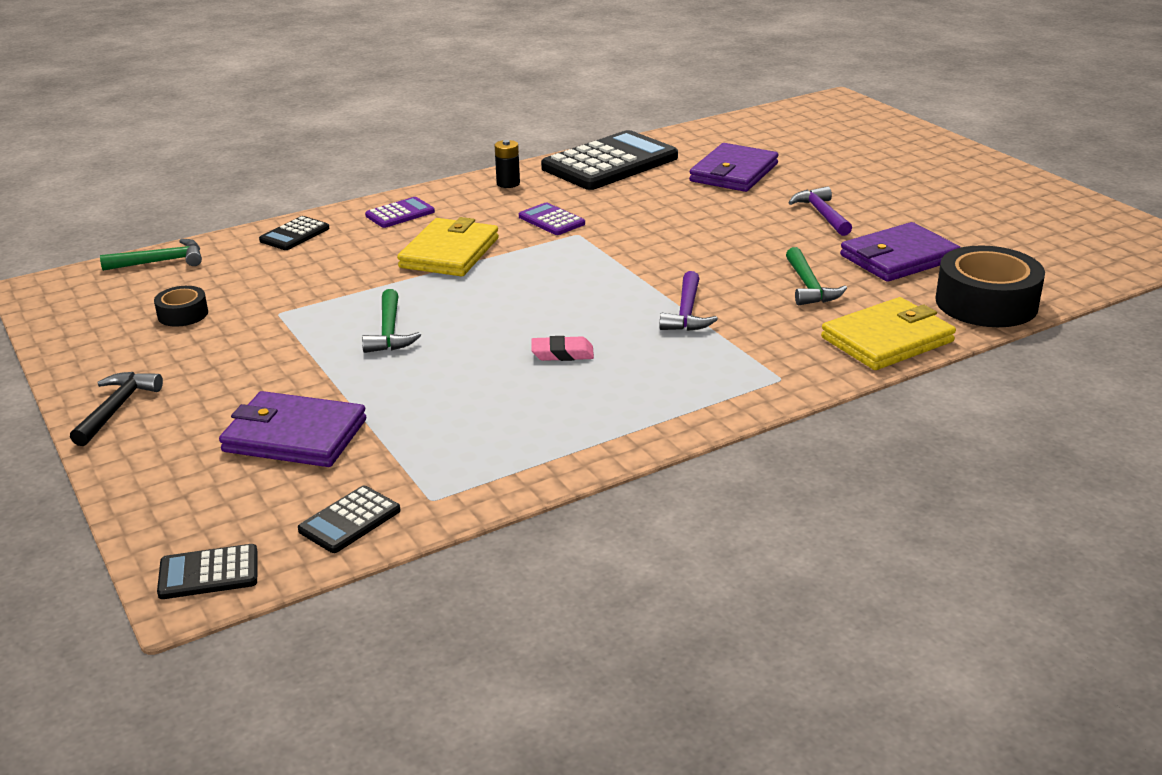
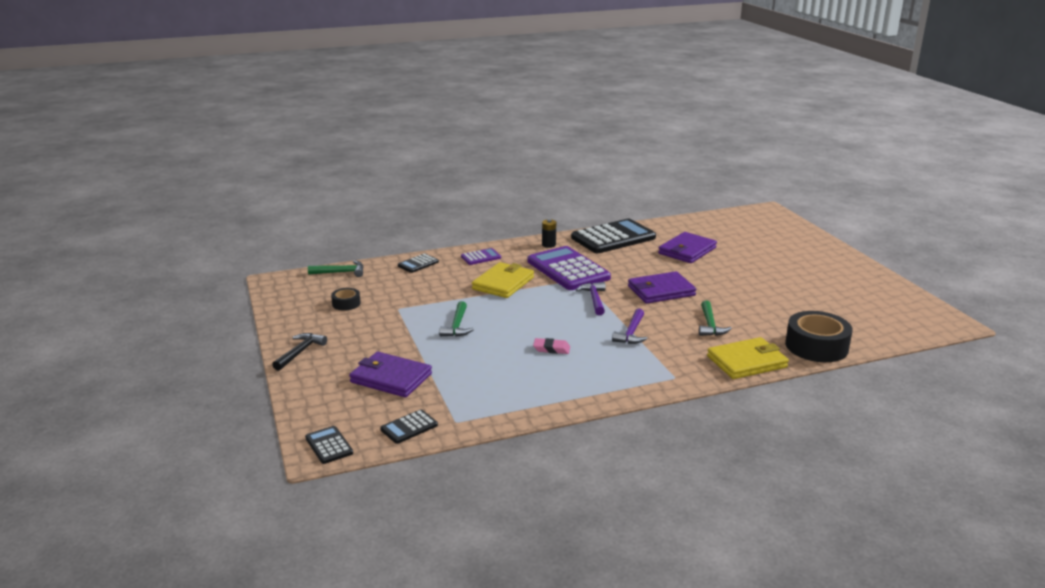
camera: 10 degrees right, 5 degrees down
(208, 573) = (329, 445): black calculator -> black calculator turned 60 degrees clockwise
(551, 220) = (568, 270): purple calculator -> purple calculator, size x2.18
(822, 214) = (733, 282): purple hammer -> purple hammer (594, 299)
(898, 258) = (771, 313): purple wallet -> purple wallet (661, 291)

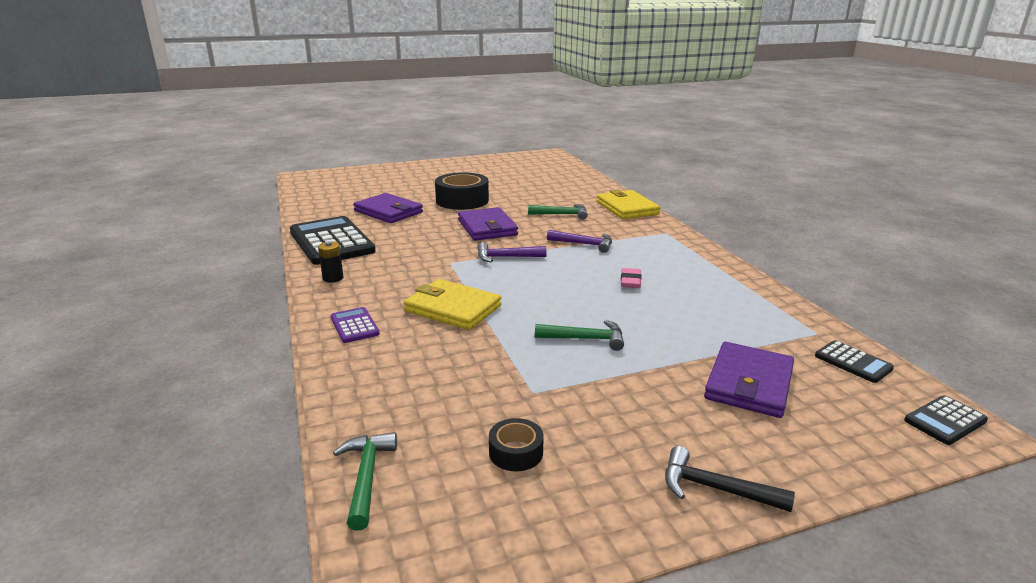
camera: 90 degrees left, 0 degrees up
(418, 264) = (358, 382): black calculator -> none
(568, 270) = (420, 268): purple calculator -> none
(816, 346) = (593, 187): black tape -> black tape (462, 200)

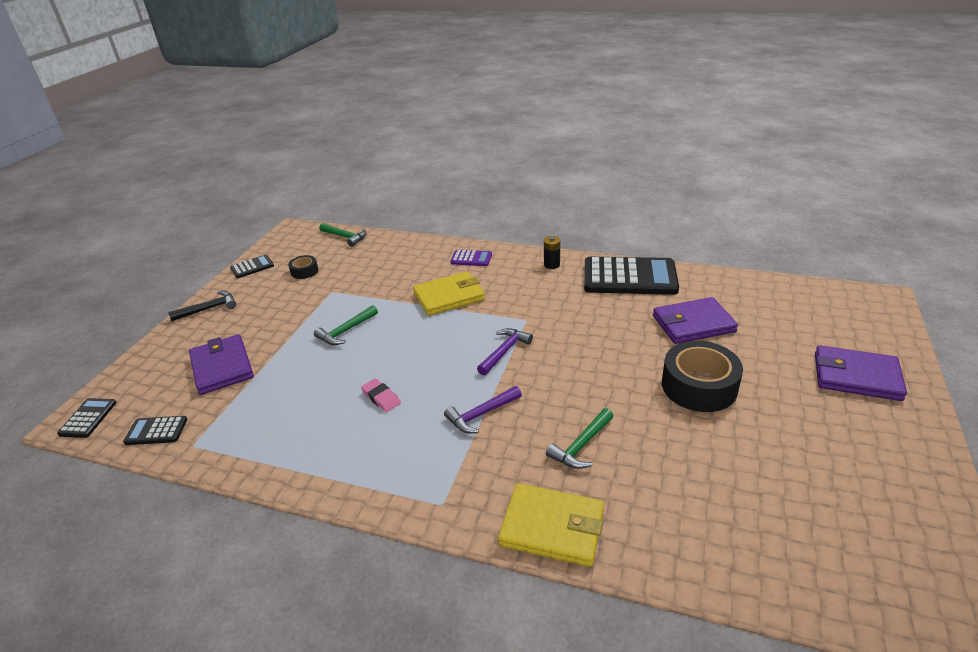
camera: 130 degrees right, 10 degrees up
(487, 228) = (589, 369): purple wallet -> purple wallet (856, 376)
(572, 536) = (252, 267): none -> black calculator

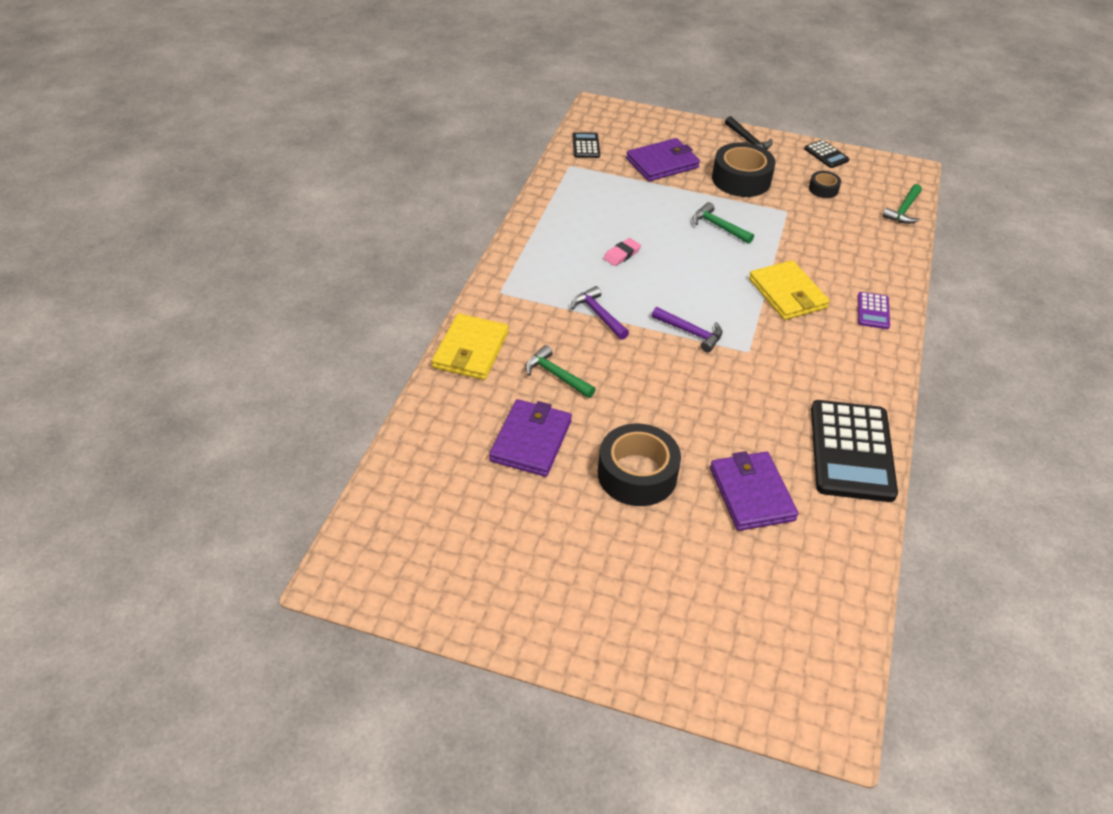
camera: 85 degrees right, 10 degrees up
(88, 418) = (601, 113): black calculator -> none
(272, 315) = (741, 179): none -> black tape
(551, 265) = (871, 381): black battery -> none
(856, 376) = (654, 624): purple wallet -> purple wallet (531, 441)

